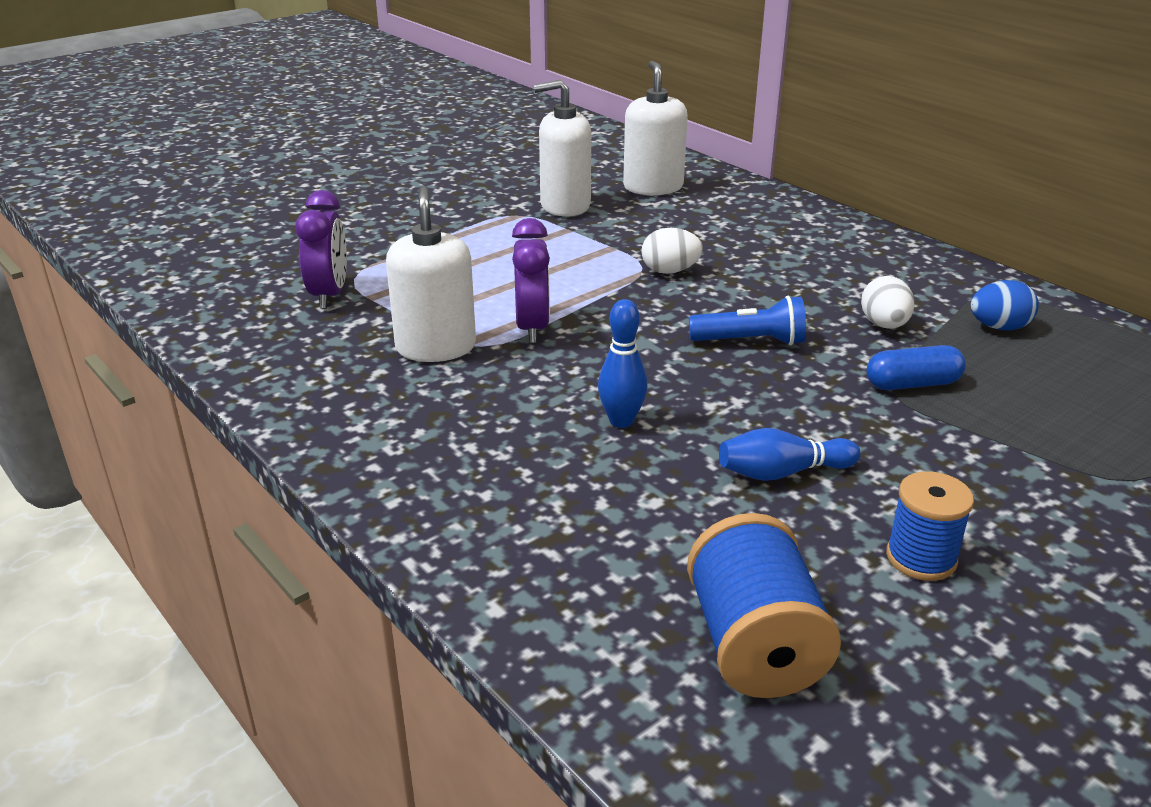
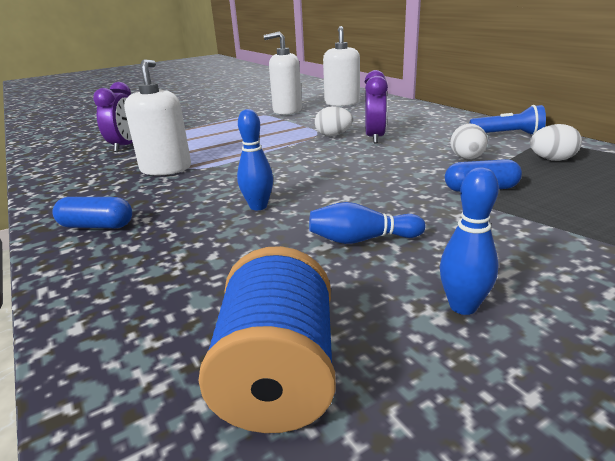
camera: 10 degrees right, 5 degrees down
(407, 461) = (97, 226): none -> blue capsule
(532, 328) = (232, 160): purple clock -> purple clock (374, 138)
(751, 341) = (370, 166): blue flashlight -> blue flashlight (508, 134)
(921, 558) = (463, 306): blue spool -> blue bowling pin
(999, 327) = (551, 159): blue egg -> white egg

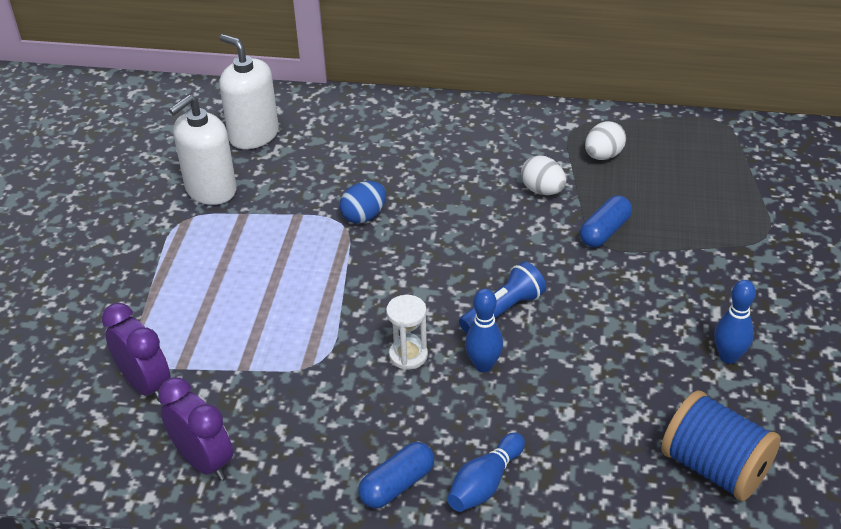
camera: 50 degrees left, 15 degrees up
(166, 169) = (292, 382): white soap dispenser -> none
(232, 184) = (408, 355): none -> white hourglass
(333, 135) = (364, 216): white egg -> blue egg
(361, 239) = (609, 344): blue bowling pin -> blue bowling pin (485, 483)
(374, 138) = (414, 198): purple clock -> purple clock (204, 461)
(508, 134) = (525, 126): blue flashlight -> blue flashlight (503, 310)

